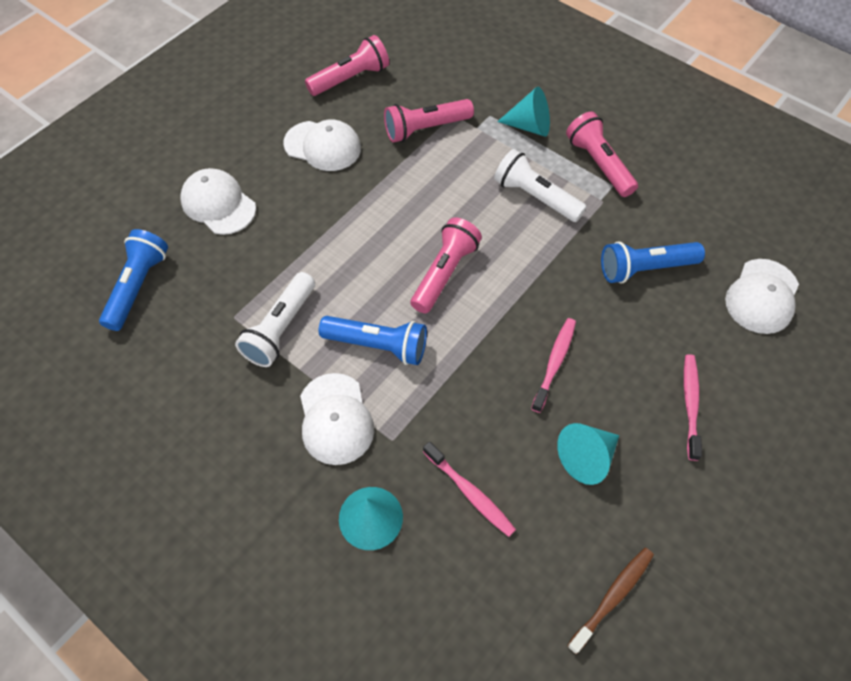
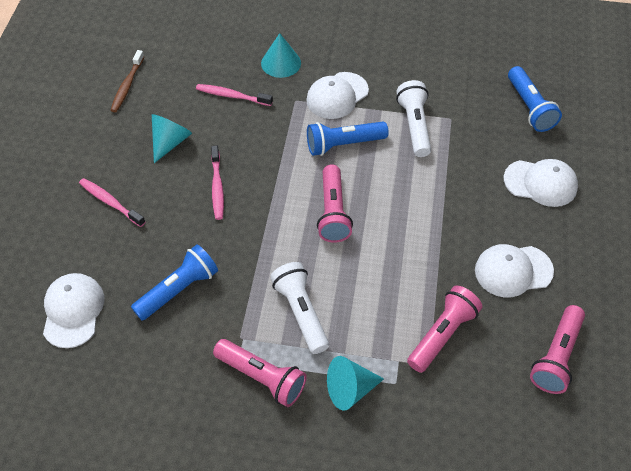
camera: 150 degrees right, 5 degrees down
(335, 419) = (337, 96): white cap -> white cap turned 90 degrees counterclockwise
(535, 197) = (301, 312): white flashlight -> white flashlight turned 120 degrees counterclockwise
(690, 405) = (110, 202): pink toothbrush -> pink toothbrush turned 150 degrees clockwise

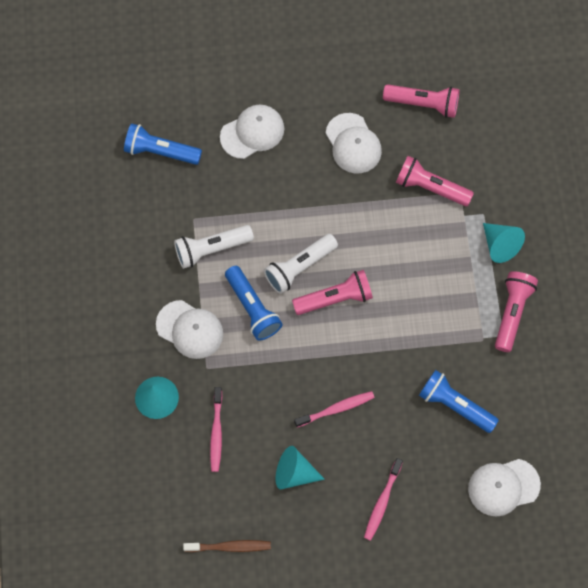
camera: 105 degrees left, 15 degrees up
(301, 312) = (444, 299): white flashlight -> white flashlight (299, 267)
(529, 107) = (160, 151): blue flashlight -> blue flashlight turned 135 degrees counterclockwise
(540, 183) = (252, 132): white cap -> white cap turned 60 degrees clockwise

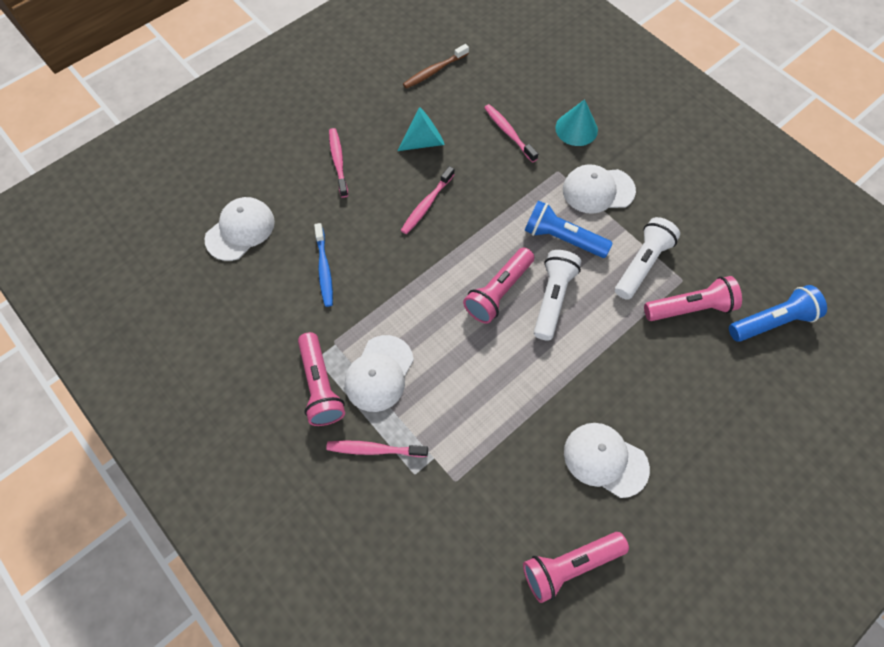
camera: 145 degrees right, 5 degrees down
(252, 132) = (711, 400): white cap -> white cap (379, 373)
(430, 187) = (490, 465): pink flashlight -> pink flashlight (690, 308)
(455, 405) = (324, 269): blue flashlight -> blue toothbrush
(500, 245) = (375, 449): turquoise cone -> pink toothbrush

